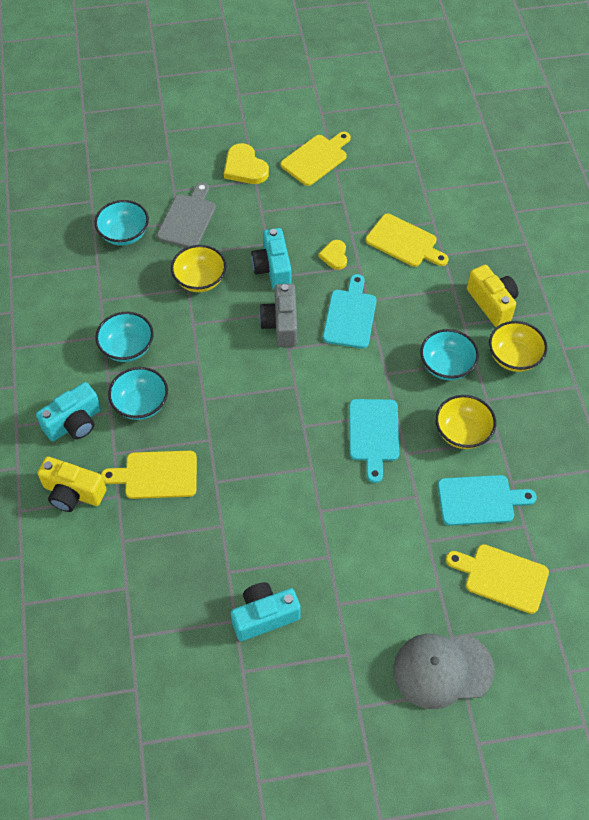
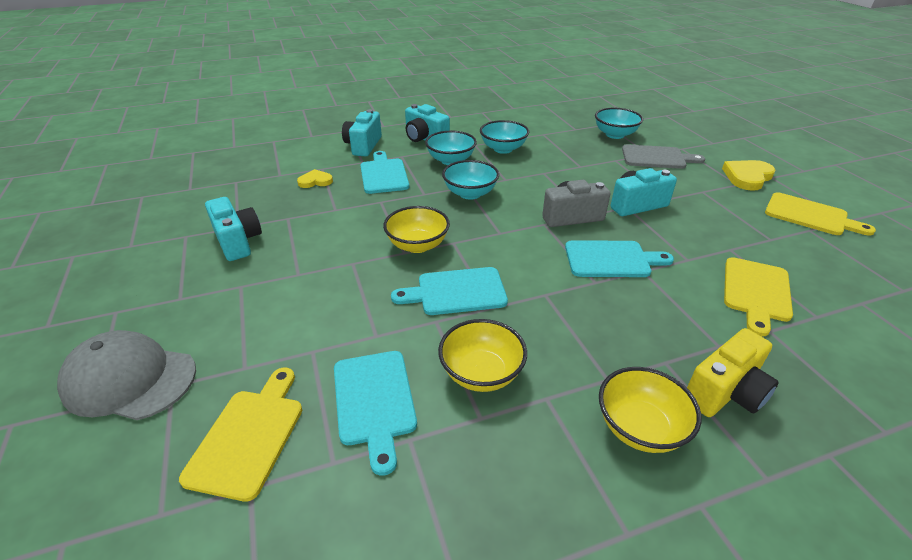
camera: 80 degrees right, 20 degrees down
(73, 493) = (363, 146): yellow camera -> turquoise camera
(156, 475) = (383, 174): yellow cutting board -> turquoise cutting board
(200, 280) = (593, 170): yellow bowl -> yellow bowl (417, 245)
(334, 256) = (686, 241): yellow heart -> yellow heart (315, 181)
(442, 670) = (130, 379): grey cap -> grey cap turned 60 degrees counterclockwise
(446, 366) = (584, 348): turquoise bowl -> turquoise bowl (470, 193)

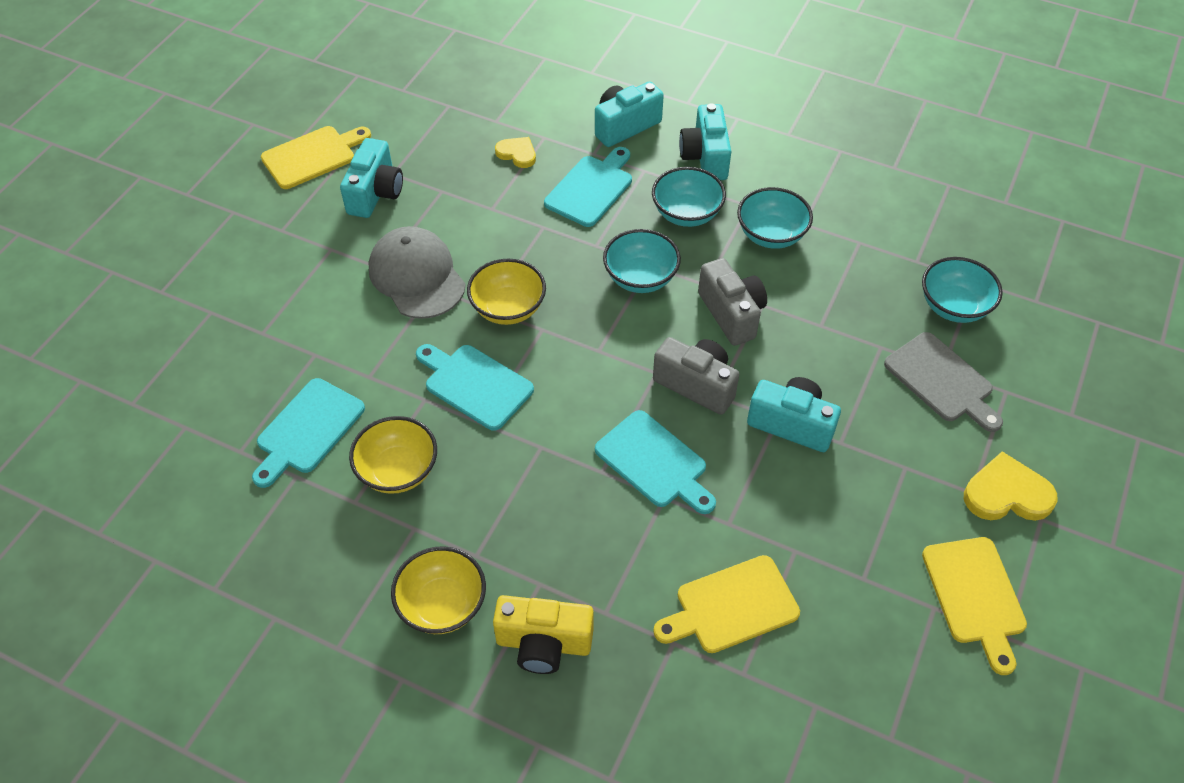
camera: 45 degrees right, 15 degrees up
(130, 379) = (193, 286): grey cap -> grey cap (417, 276)
(249, 436) = (215, 391): yellow cutting board -> yellow cutting board (313, 156)
(537, 183) = (731, 314): none -> grey camera

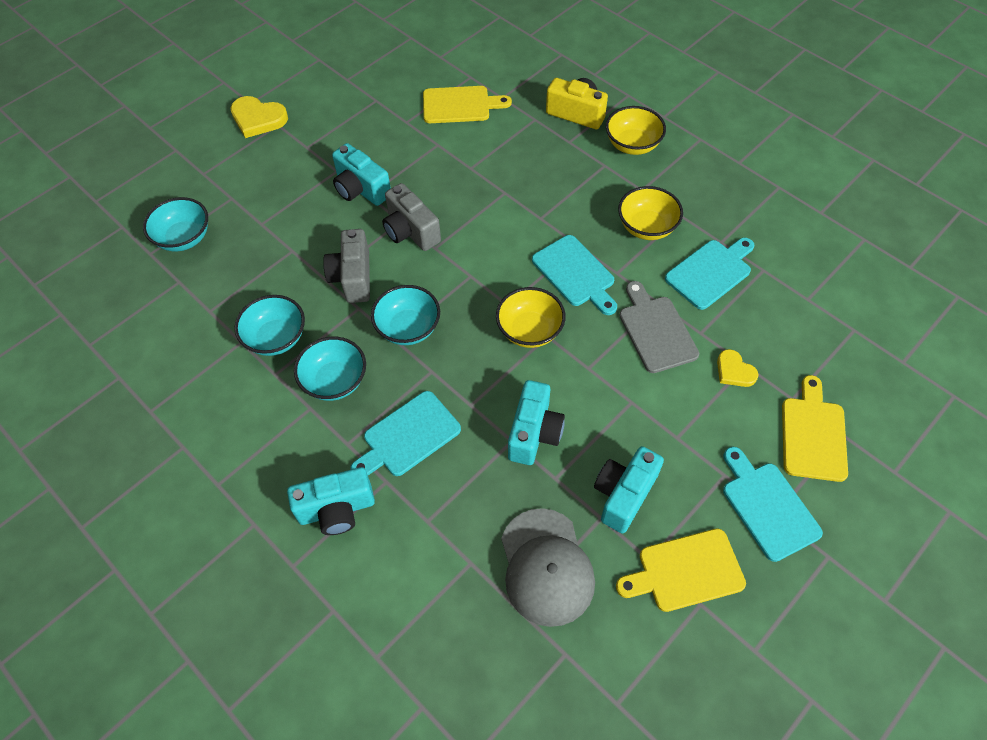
camera: 160 degrees left, 5 degrees up
(417, 276) = (601, 384): grey cap -> grey cap (546, 567)
(517, 154) = (463, 505): yellow heart -> yellow heart (734, 371)
(654, 462) = (466, 189): turquoise cutting board -> turquoise cutting board (767, 506)
(705, 157) = (280, 442): turquoise camera -> turquoise camera (534, 433)
(942, 381) = (239, 190): grey cutting board -> grey cutting board (656, 330)
(975, 596) = (320, 78): yellow cutting board -> yellow cutting board (813, 434)

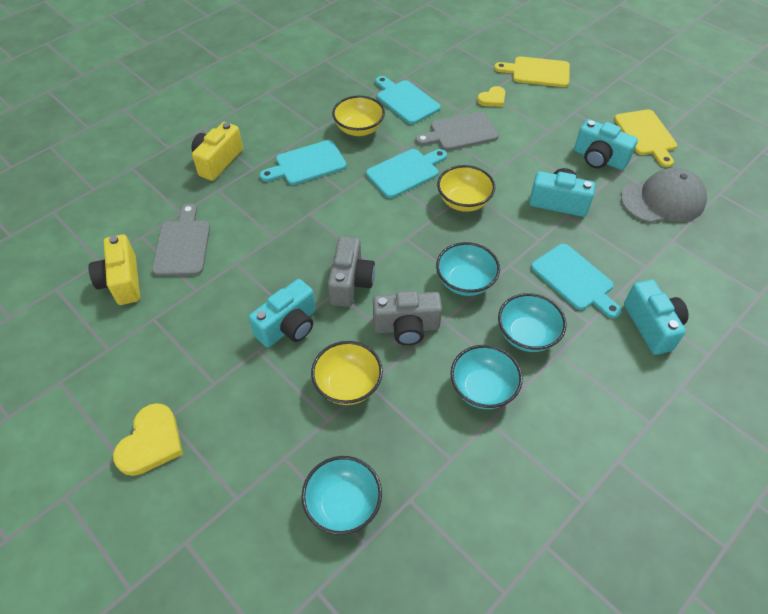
camera: 90 degrees left, 5 degrees down
(410, 231) = (350, 282): grey camera -> grey camera turned 45 degrees counterclockwise
(417, 74) = (122, 281): none -> yellow camera
(460, 105) = (182, 245): yellow cutting board -> grey cutting board
(632, 145) = (265, 130): yellow bowl -> yellow bowl (348, 385)
(767, 506) = (592, 96): turquoise cutting board -> turquoise cutting board (307, 164)

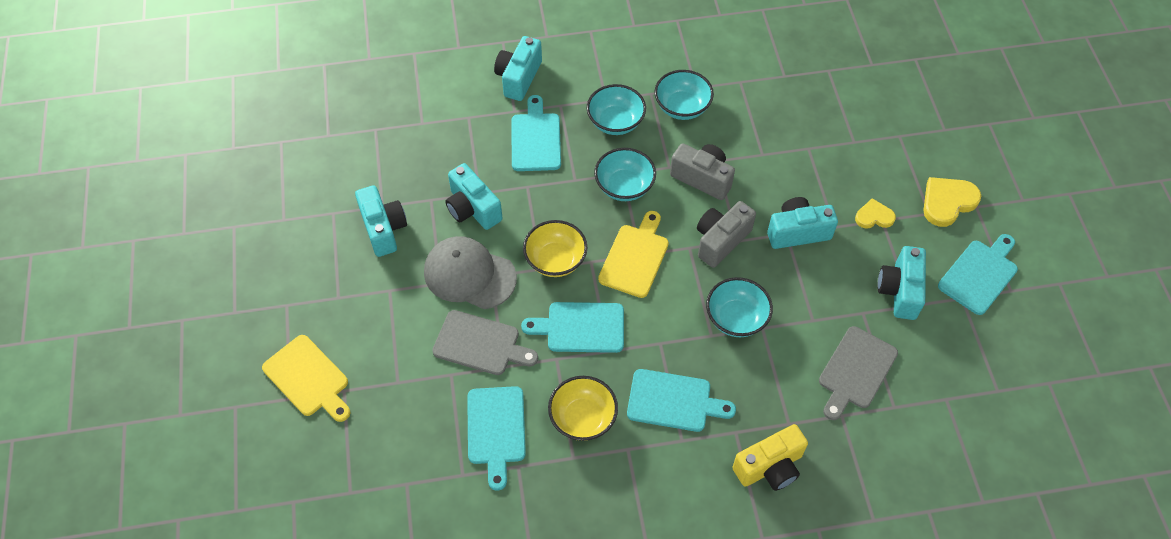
camera: 145 degrees left, 5 degrees up
(95, 381) = (979, 274): none -> turquoise cutting board
(122, 281) = (929, 361): yellow camera -> none
(169, 324) = (899, 291): none -> turquoise camera
(343, 504) = (829, 95): turquoise bowl -> turquoise bowl (736, 318)
(348, 385) = (778, 162): yellow bowl -> none
(492, 99) = (400, 370): yellow heart -> yellow heart (874, 216)
(646, 135) = (307, 226): yellow cutting board -> yellow cutting board (635, 257)
(663, 200) = (382, 158): grey cap -> grey cap (469, 275)

